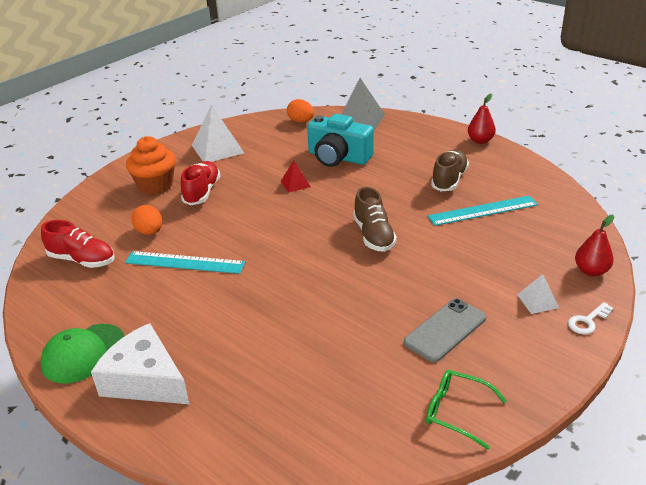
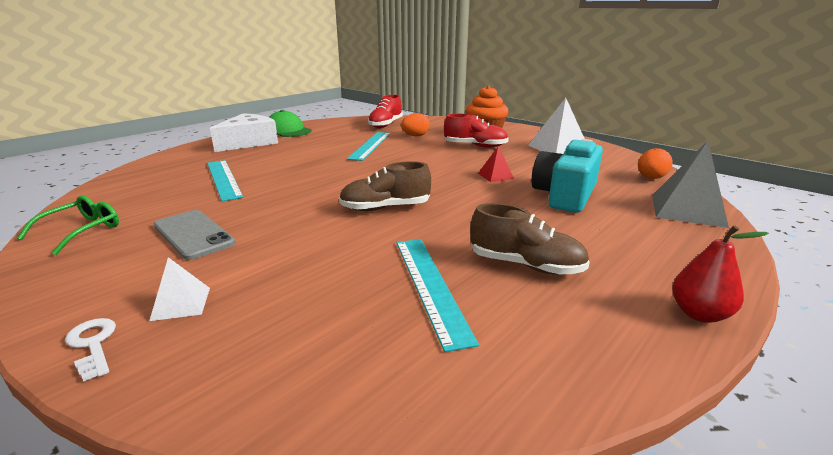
camera: 90 degrees right, 10 degrees down
(305, 356) = (223, 179): none -> turquoise ruler
(591, 271) = (202, 381): red pear -> none

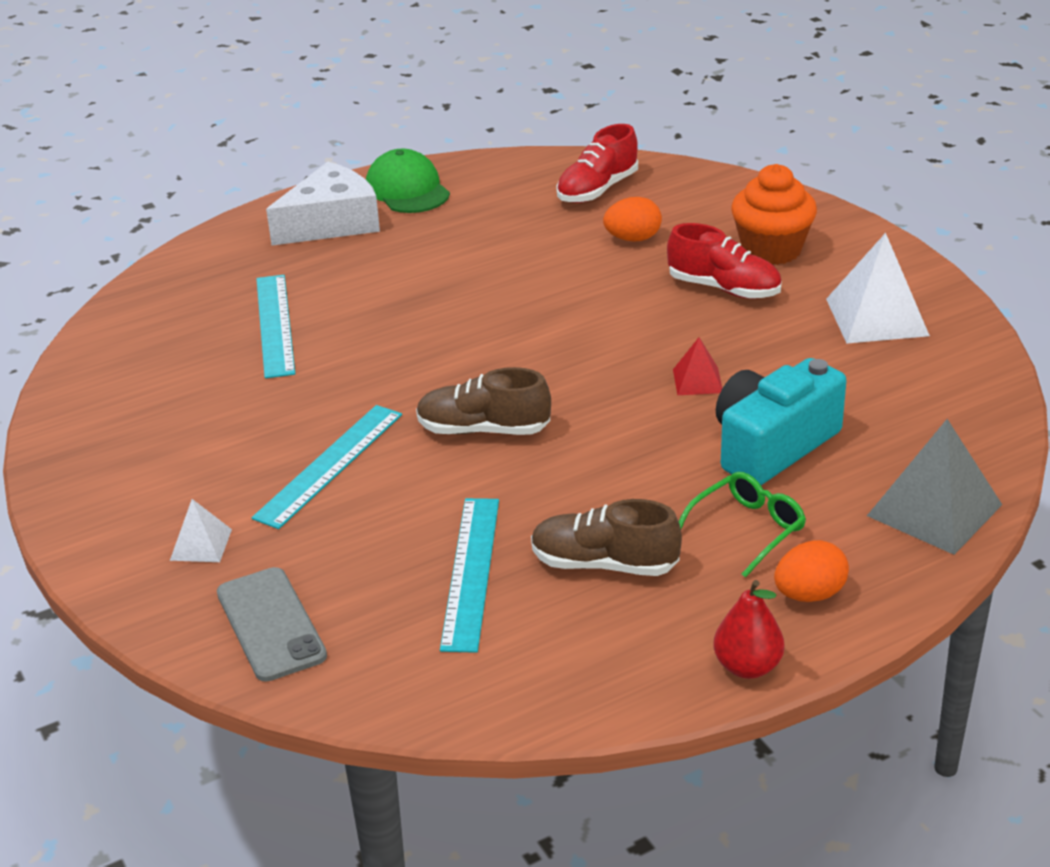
camera: 20 degrees right, 10 degrees up
(82, 230) = (93, 410): green glasses -> green glasses (747, 529)
(93, 344) = (120, 577): white key -> none
(193, 234) = (222, 440): grey phone -> grey phone (271, 624)
(370, 145) = (535, 260): turquoise ruler -> turquoise ruler (329, 465)
(525, 265) = (604, 564): brown shoe -> brown shoe turned 150 degrees clockwise
(650, 178) = (961, 428): orange egg -> orange egg (809, 594)

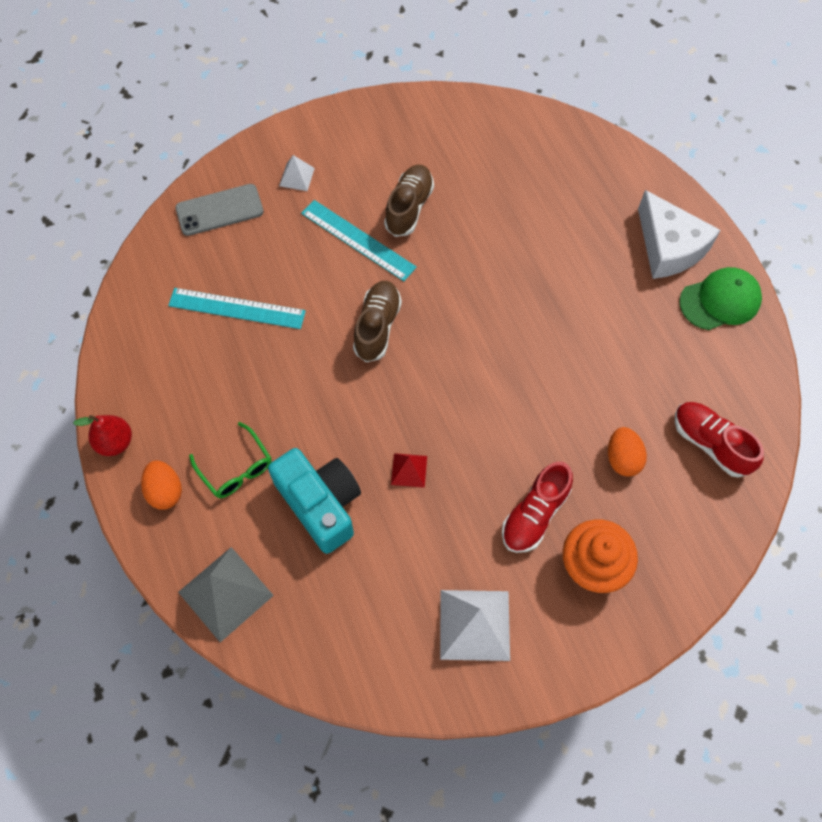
camera: 95 degrees right, 30 degrees up
(275, 325) = (526, 211): turquoise ruler -> none
(604, 564) = (225, 380): brown shoe -> brown shoe (409, 208)

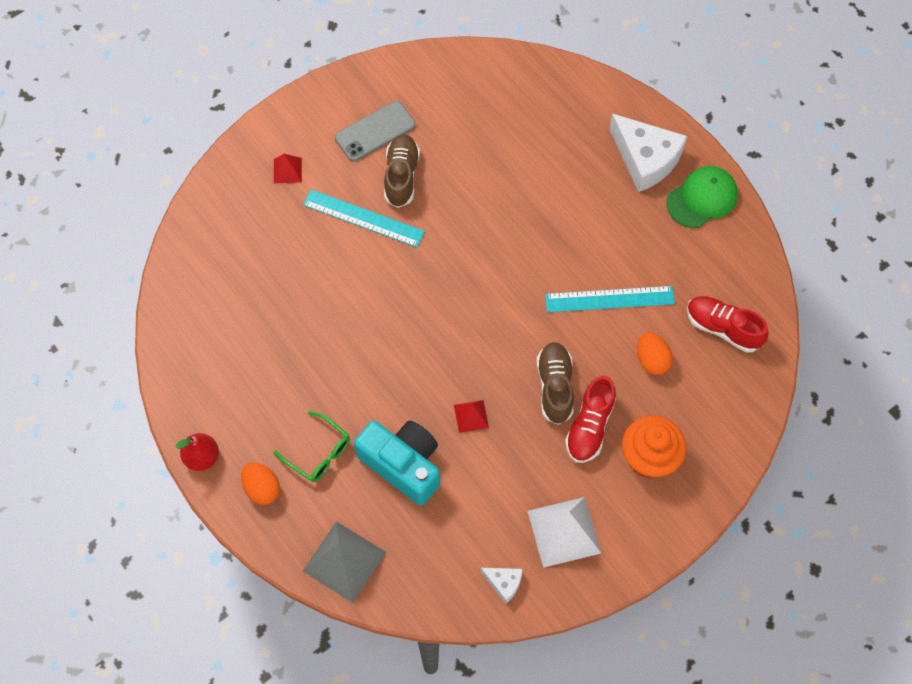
camera: 15 degrees left, 0 degrees up
(219, 210) = (225, 220): grey phone -> grey phone (375, 131)
(237, 308) = (272, 309): turquoise ruler -> turquoise ruler (609, 299)
(296, 177) = (287, 170): white pyramid -> red pyramid
(377, 327) = (405, 295): brown shoe -> brown shoe (555, 387)
(391, 665) = (504, 583): none -> white cheese

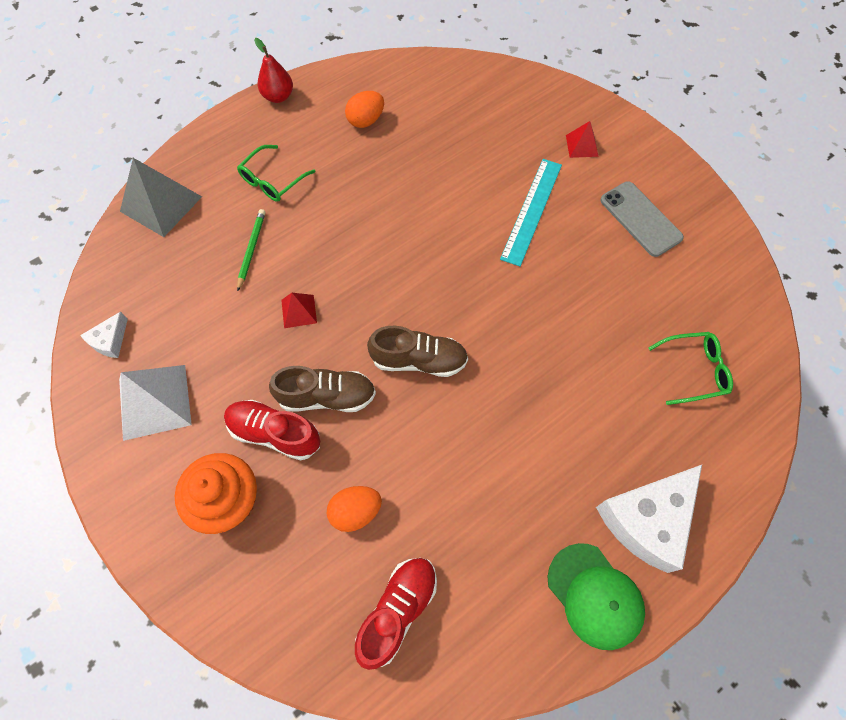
camera: 90 degrees right, 0 degrees up
(262, 488) = (242, 140): orange egg -> orange egg (366, 120)
(401, 176) = (587, 244): brown shoe -> brown shoe (419, 360)
(403, 465) = (251, 249): turquoise camera -> green pencil
(524, 111) = (694, 370): none -> green glasses
(609, 299) = (439, 463): turquoise ruler -> none

